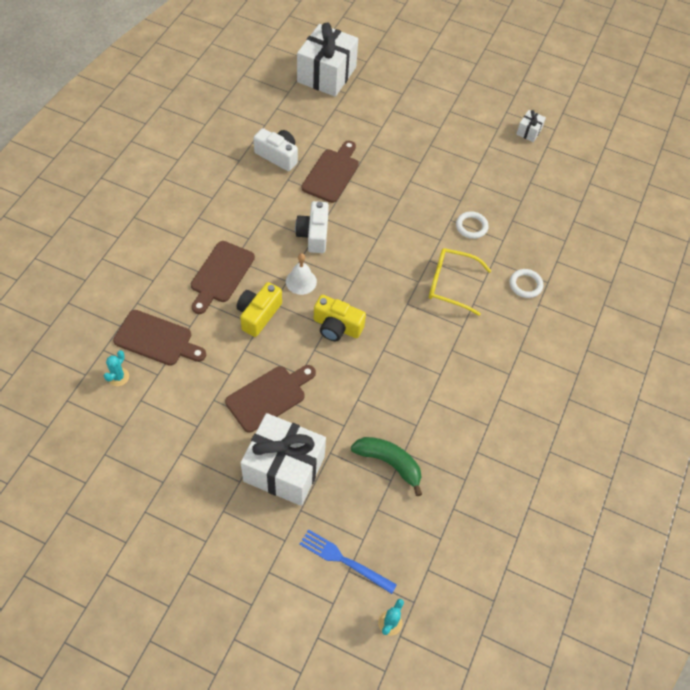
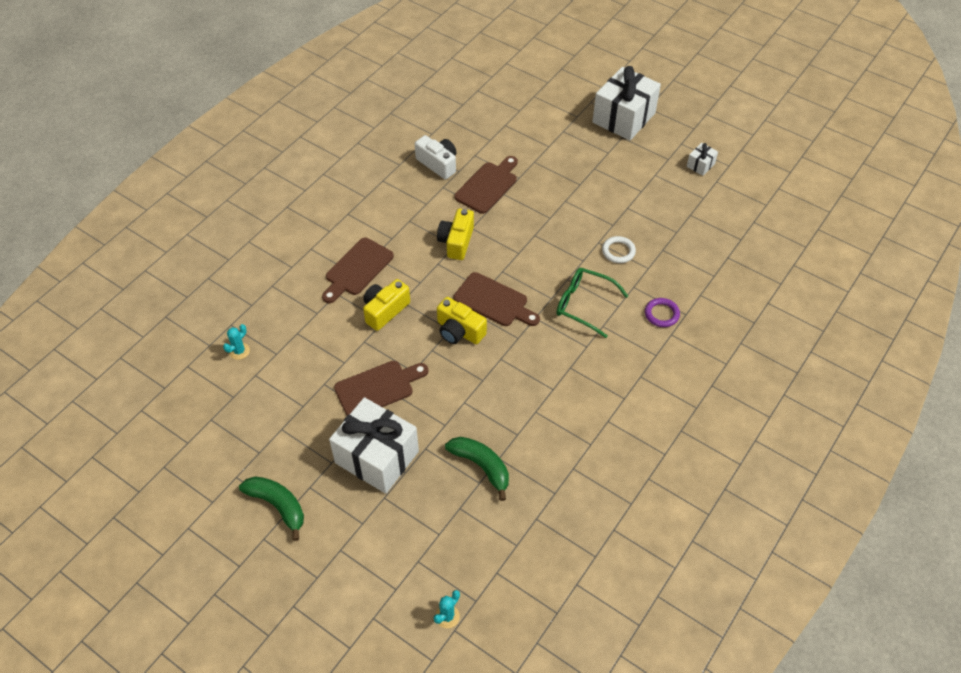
camera: 15 degrees right, 5 degrees down
(156, 339) = (283, 321): brown cutting board -> brown cutting board (493, 301)
(195, 535) = (278, 505): none -> green banana
(301, 281) = (433, 284): white bell -> none
(314, 234) = (456, 242): white camera -> yellow camera
(326, 74) = (504, 91): white gift -> white gift (623, 118)
(344, 560) = (416, 551): blue fork -> none
(451, 284) = (584, 305): yellow glasses -> green glasses
(525, 285) = (661, 314): white ring -> purple ring

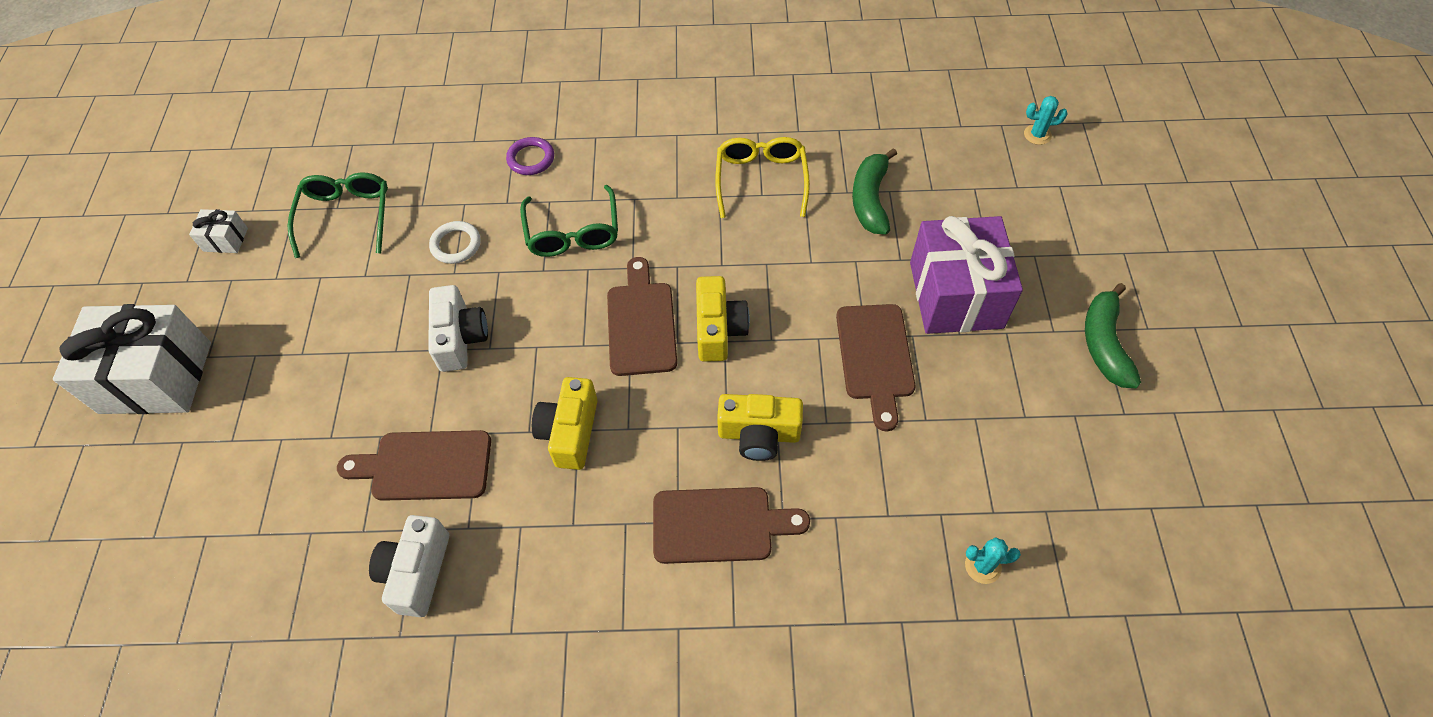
camera: 125 degrees left, 5 degrees up
(377, 388) = (875, 357): brown cutting board -> brown cutting board turned 120 degrees counterclockwise
(377, 457) = (956, 295): white gift -> purple gift
(456, 242) = (570, 432): yellow camera -> yellow camera turned 120 degrees clockwise
(547, 418) = (761, 180): none -> yellow glasses
(551, 227) = (460, 338): none -> white camera
(679, 216) = (346, 216): none -> green glasses

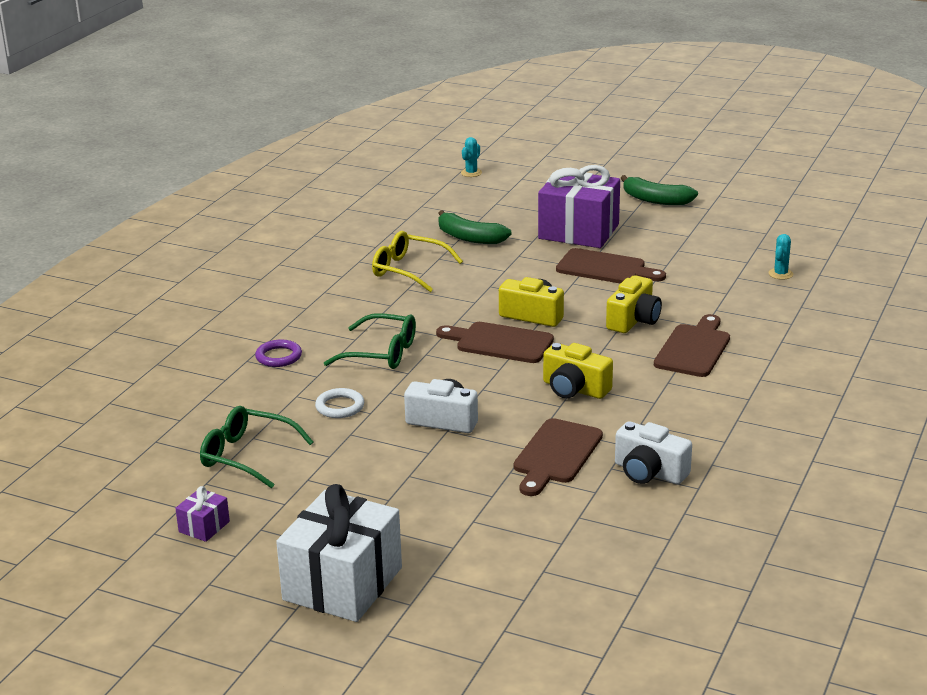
camera: 65 degrees left, 30 degrees down
(225, 239) = (204, 527): white gift -> purple gift

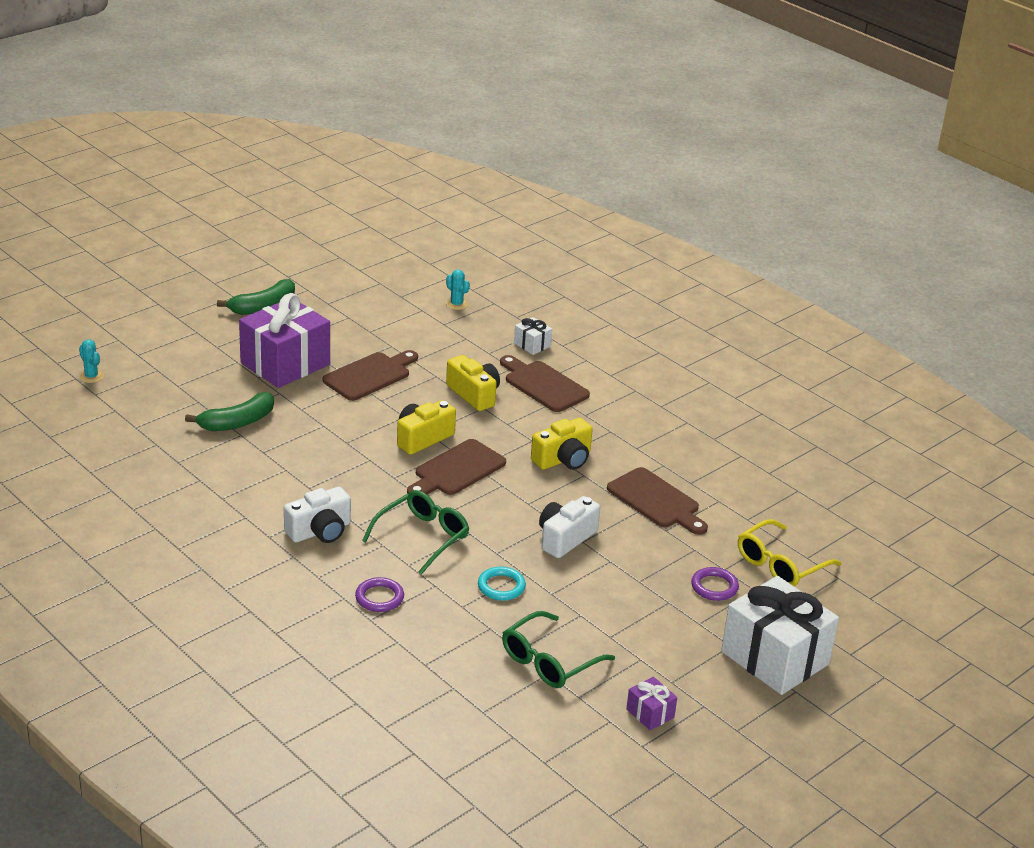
camera: 70 degrees left, 5 degrees up
(340, 406) = (501, 586): white ring -> turquoise ring
(409, 270) = (272, 475): yellow glasses -> yellow glasses (780, 564)
(436, 521) = (714, 587): none -> purple ring
(649, 472) = (708, 468): white camera -> white camera (320, 531)
(759, 326) = (532, 345): none -> white gift

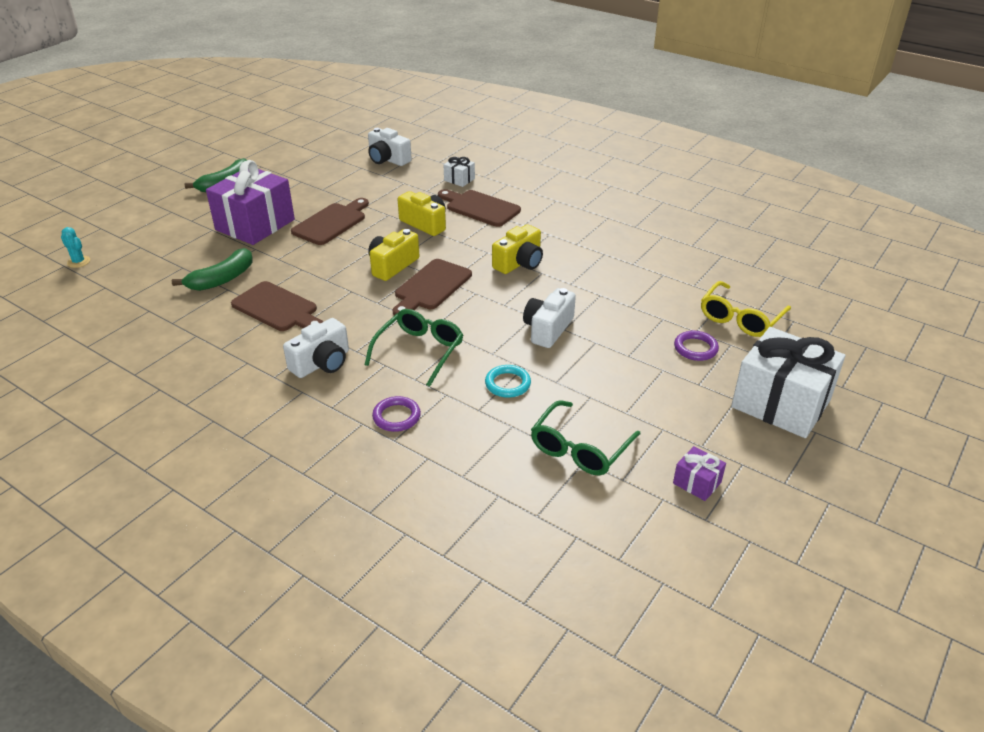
camera: 10 degrees left, 5 degrees up
(456, 304) = (388, 159): turquoise cactus -> white camera
(656, 501) = (611, 283): brown cutting board -> brown cutting board (277, 308)

